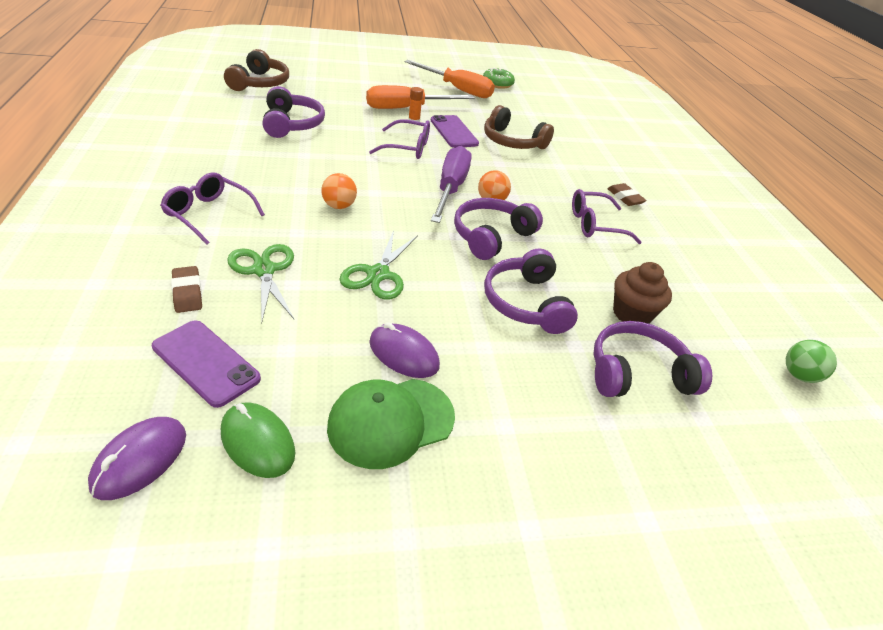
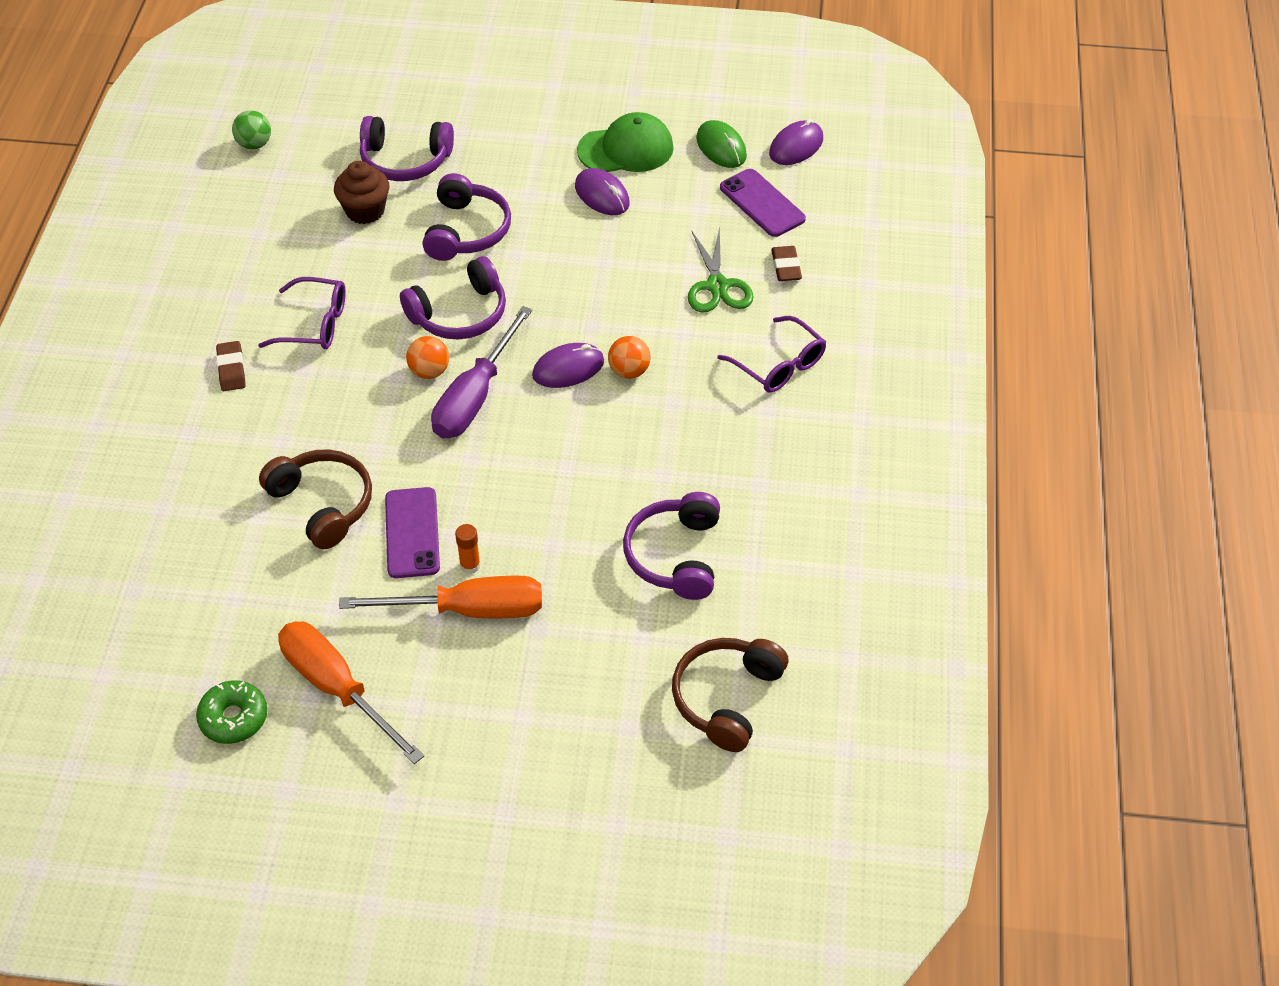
camera: 160 degrees left, 10 degrees up
(378, 274) = (605, 273): green scissors -> none
(388, 206) = (568, 368): none -> purple mouse
(407, 148) = (506, 490): purple glasses -> none

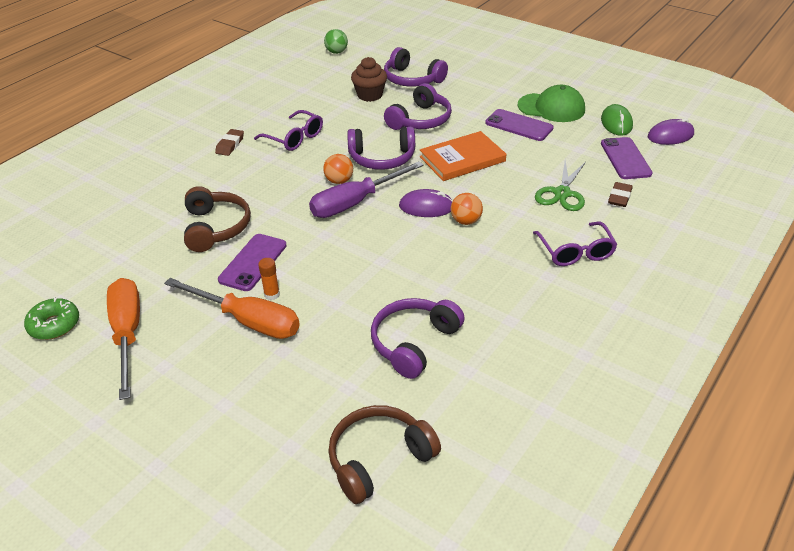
camera: 30 degrees right, 10 degrees down
(564, 277) = (462, 159): none -> orange book
(602, 195) = (519, 125): purple mouse -> purple phone

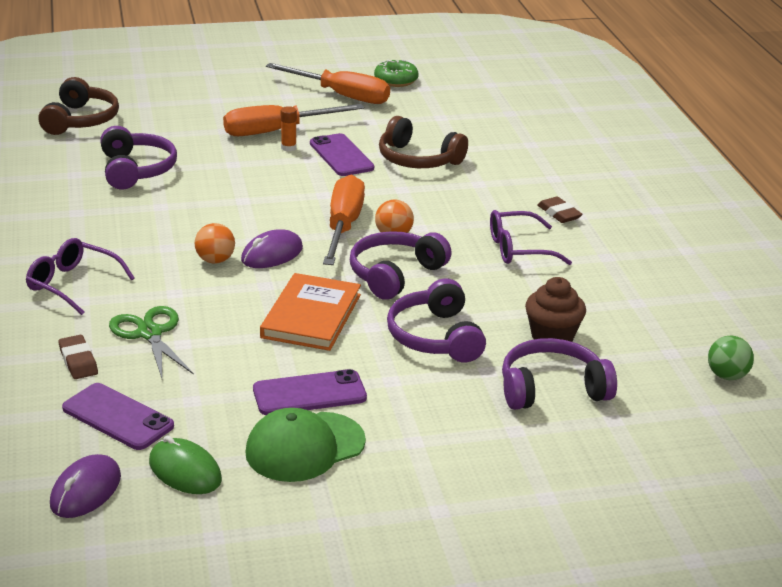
camera: 130 degrees right, 10 degrees down
(355, 203) = (343, 226): purple screwdriver -> orange screwdriver

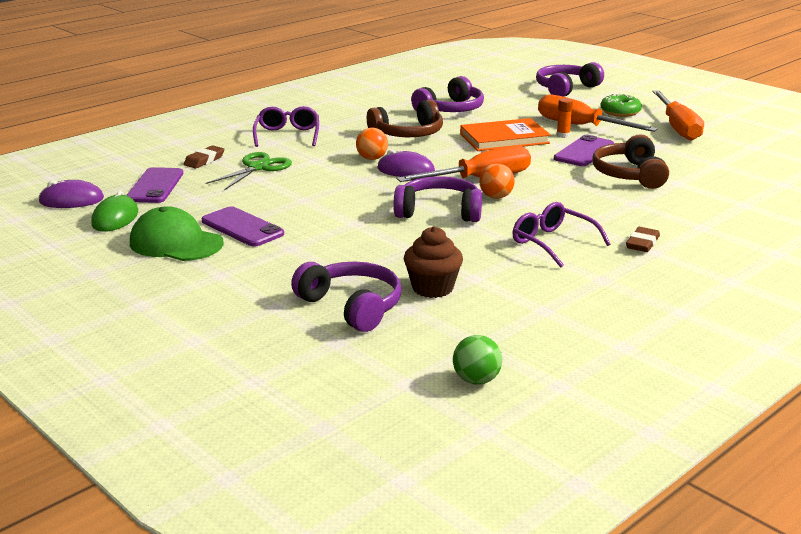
camera: 60 degrees right, 5 degrees down
(80, 120) = (487, 81): brown headphones -> brown headphones (408, 134)
(311, 316) = (342, 202): orange book -> orange book (504, 139)
(396, 80) = (744, 135): green donut -> green donut (620, 112)
(436, 337) = (370, 247): purple headphones -> purple headphones (566, 89)

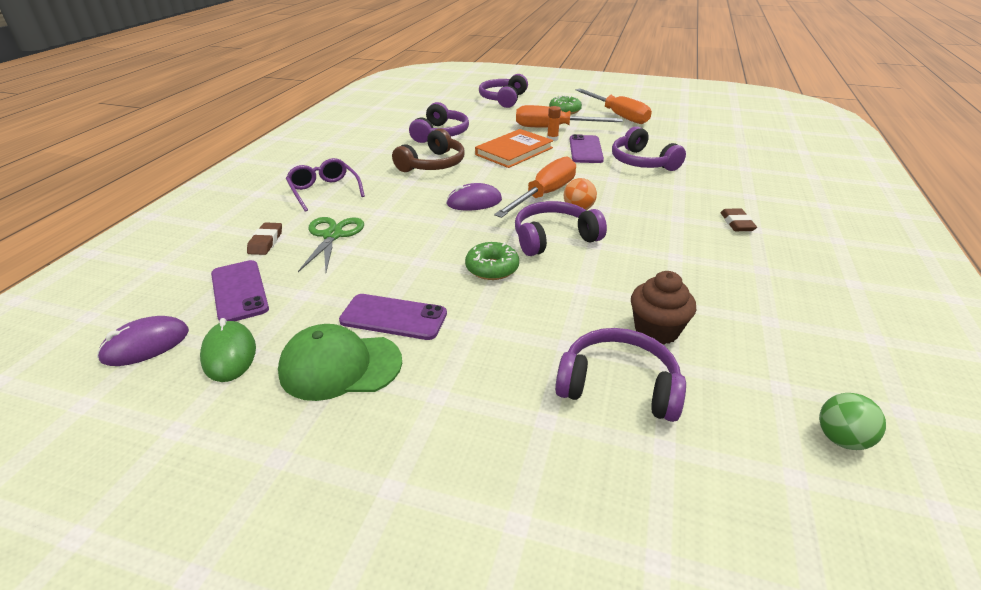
camera: 30 degrees left, 10 degrees up
(356, 218) = (492, 268): none -> green donut
(372, 158) = (430, 197): orange ball -> none
(553, 243) = (679, 243): purple glasses -> none
(630, 175) = (642, 162): brown headphones -> purple headphones

